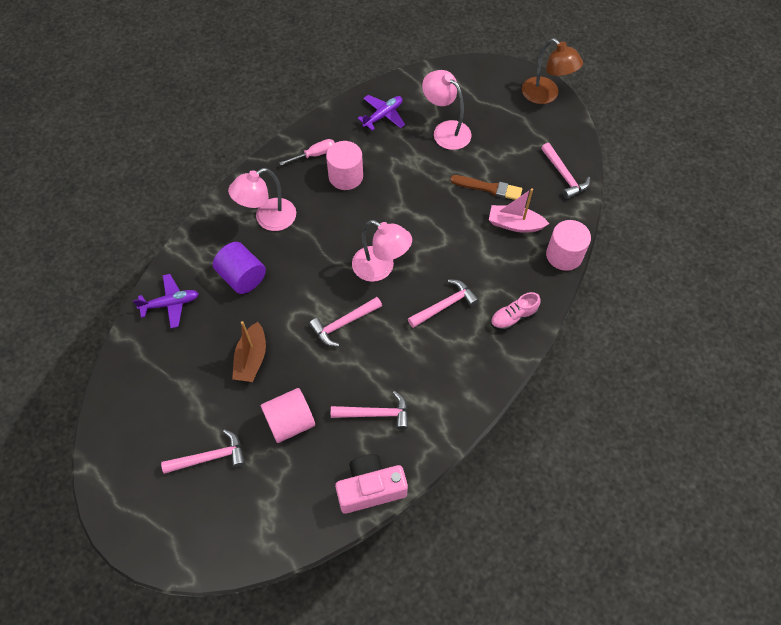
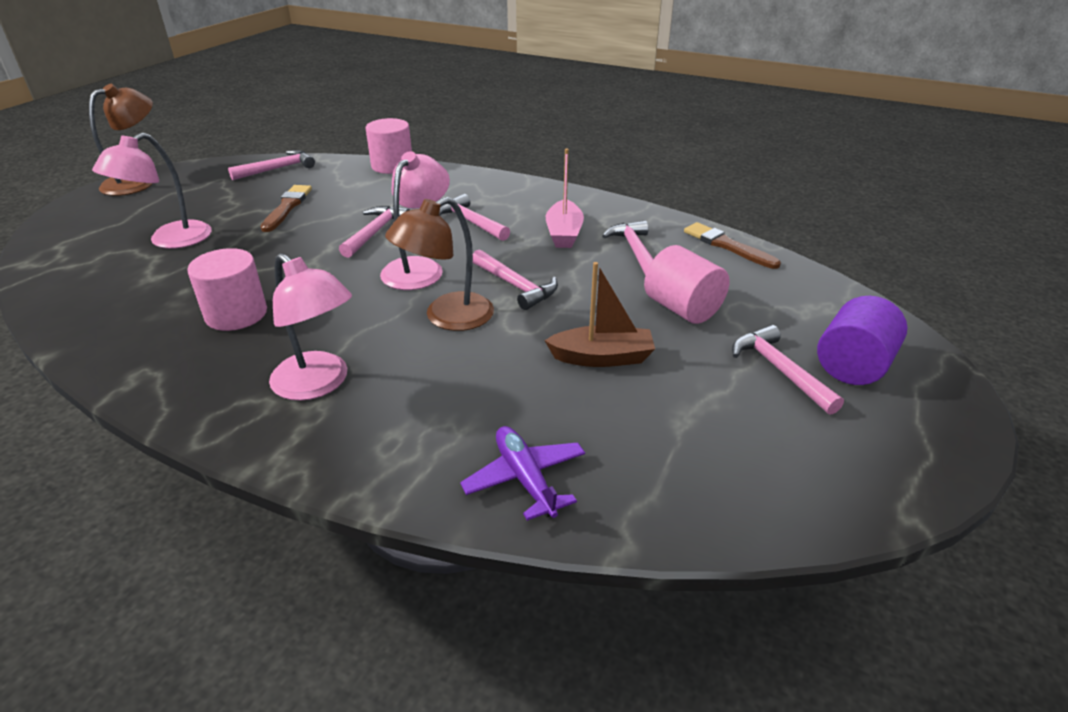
camera: 100 degrees left, 25 degrees down
(242, 277) = (449, 394): purple cylinder -> purple cylinder (852, 366)
(314, 155) = (174, 352): pink screwdriver -> none
(315, 281) = (447, 317): none -> brown lamp
(370, 488) = (727, 246): pink camera -> brown brush
(383, 115) = (110, 293): purple plane -> none
(438, 243) = (375, 232): none -> pink hammer
(513, 317) = (477, 186): pink shoe -> none
(514, 224) = (347, 190): pink boat -> pink boat (564, 233)

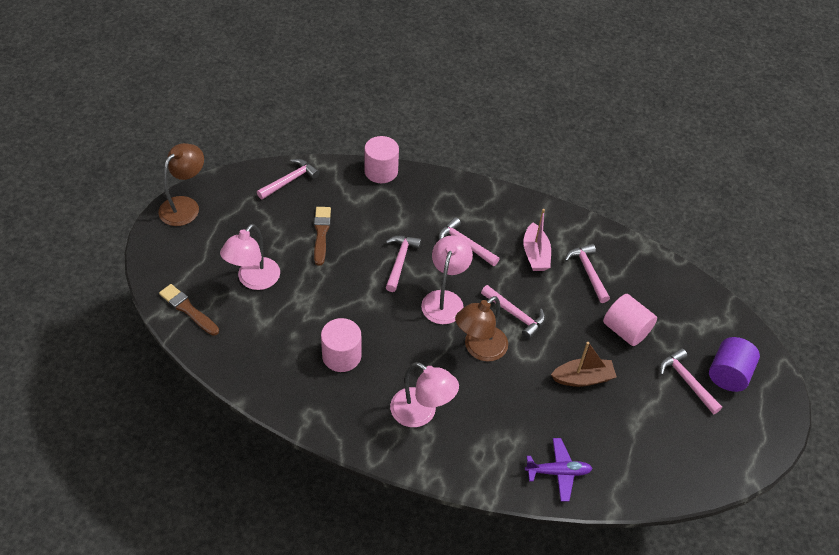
camera: 10 degrees left, 15 degrees up
(525, 479) = (558, 472): purple plane -> purple plane turned 120 degrees clockwise
(727, 246) = (650, 262): brown brush -> brown brush (188, 309)

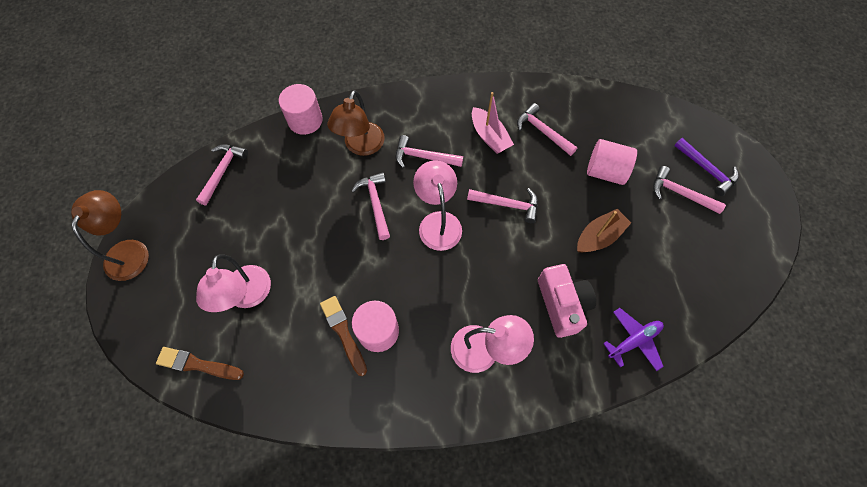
camera: 25 degrees left, 15 degrees up
(321, 233) = (285, 212): brown brush -> brown brush (343, 333)
(479, 349) = (497, 255): brown lamp -> brown lamp (361, 146)
(512, 413) = (562, 304): none -> pink camera
(728, 374) = (706, 170): purple cylinder -> purple hammer

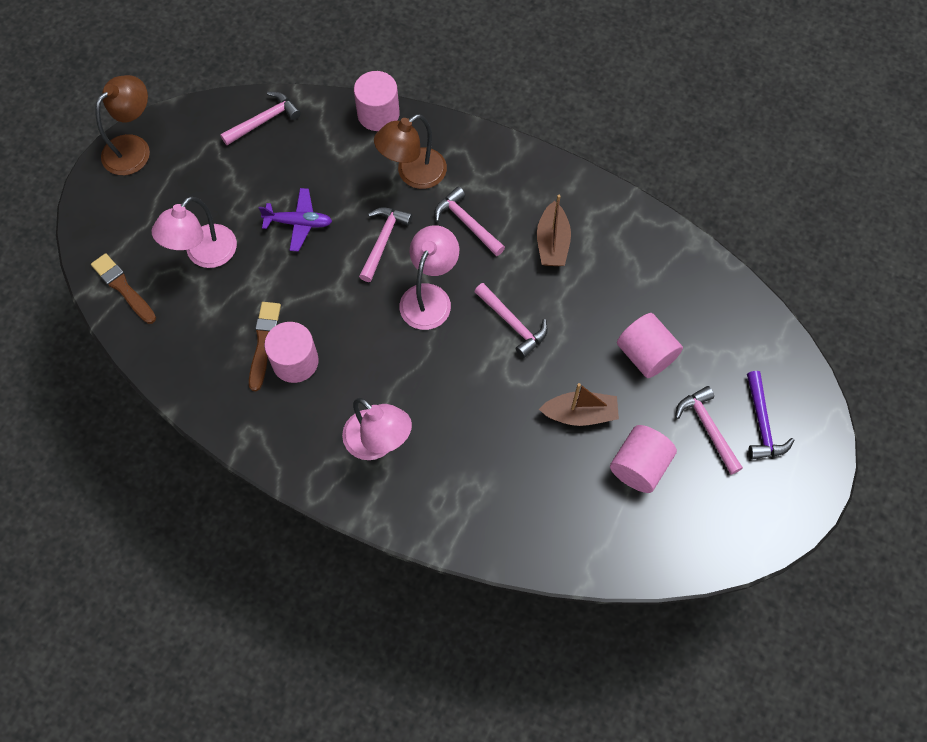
camera: 35 degrees right, 0 degrees up
(489, 136) = (552, 243): pink boat -> brown boat
(542, 131) = (614, 272): pink hammer -> none
(562, 304) = (486, 452): pink camera -> none
(633, 340) = (527, 531): purple plane -> purple plane (298, 223)
(662, 246) = (639, 466): none -> pink cylinder

